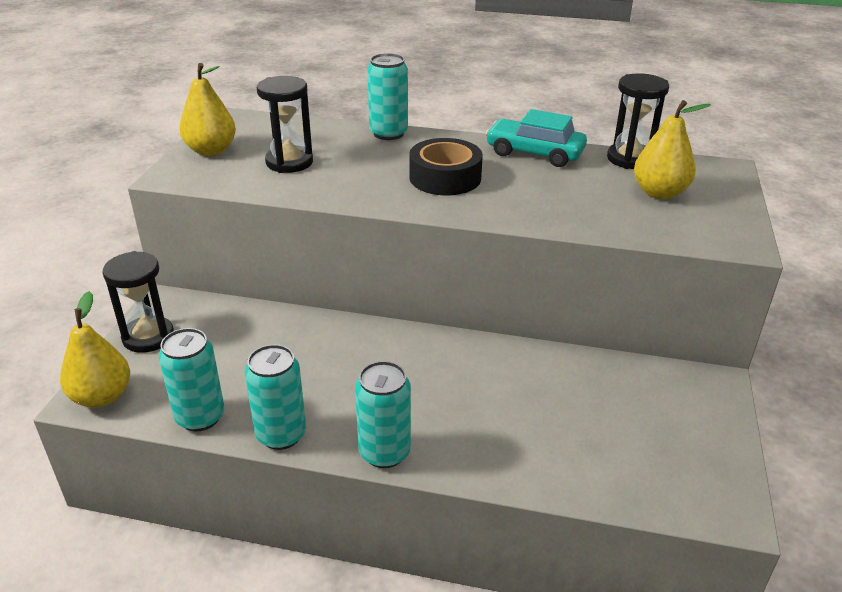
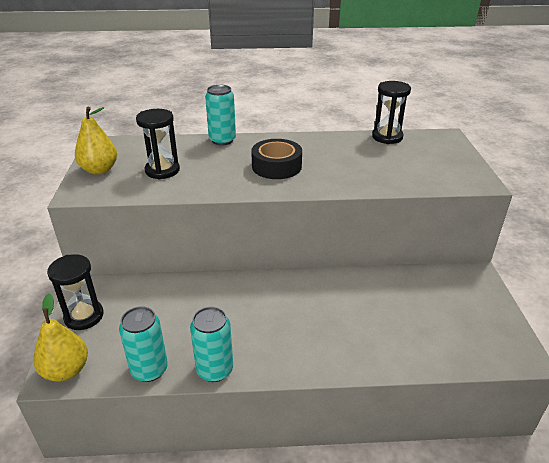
camera: 15 degrees left, 0 degrees up
(384, 452) = (292, 366): turquoise can -> none
(534, 153) = (326, 141): turquoise car -> none
(659, 193) = (416, 157): yellow pear -> none

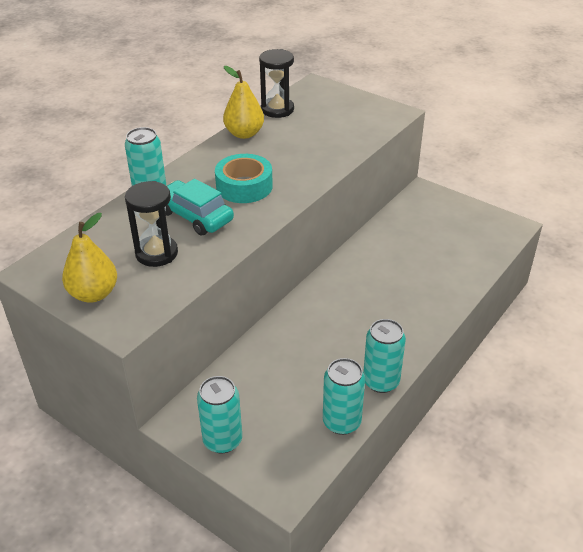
camera: 50 degrees left, 5 degrees up
(66, 370) = (286, 480): yellow pear -> yellow pear (244, 134)
(84, 316) = (222, 440): black hourglass -> turquoise can
(218, 165) = (195, 216): none -> turquoise car
(276, 166) = (244, 186): black tape -> turquoise tape

